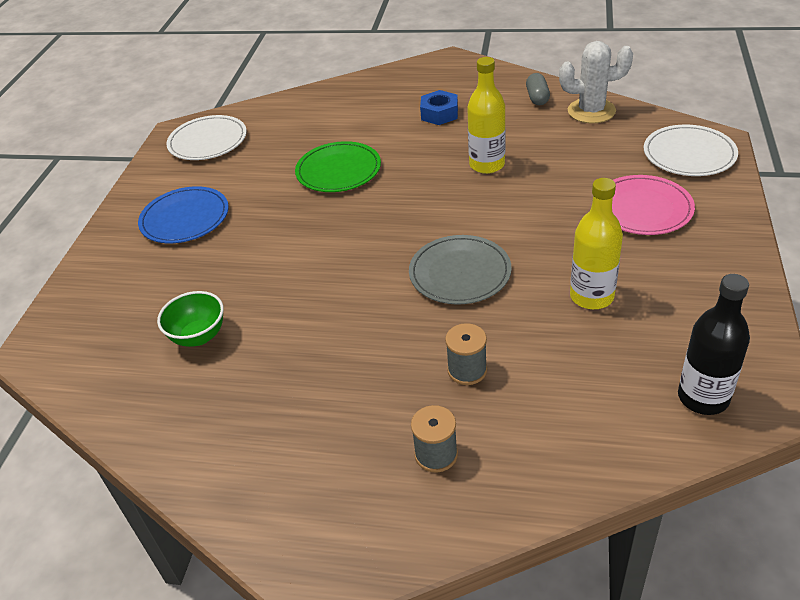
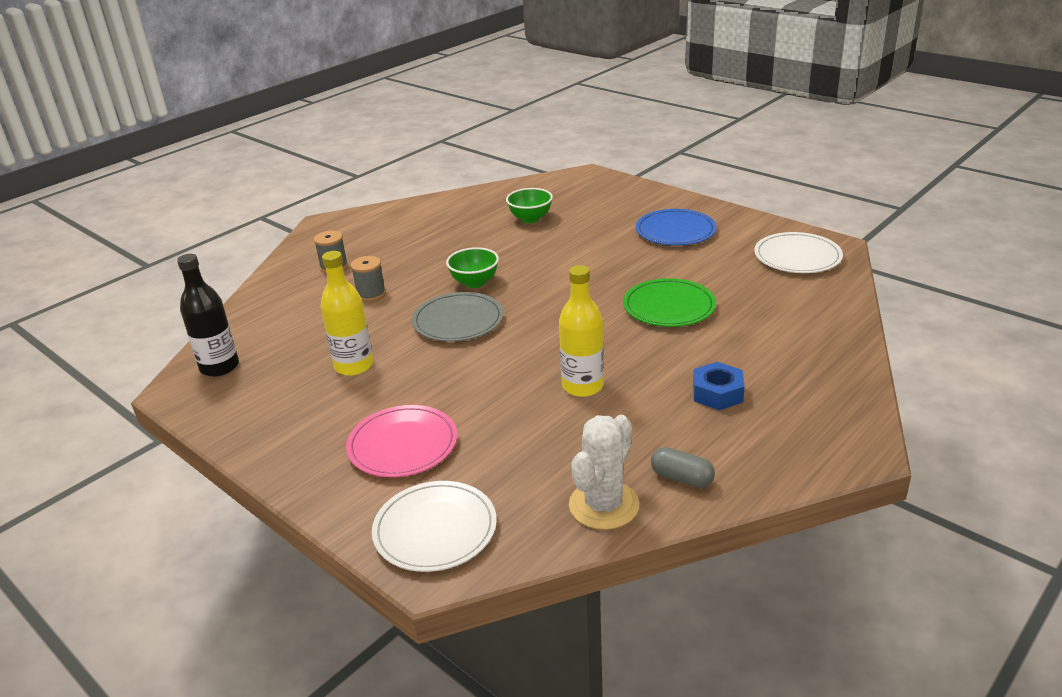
camera: 120 degrees right, 10 degrees down
(381, 301) = (474, 282): none -> green bowl

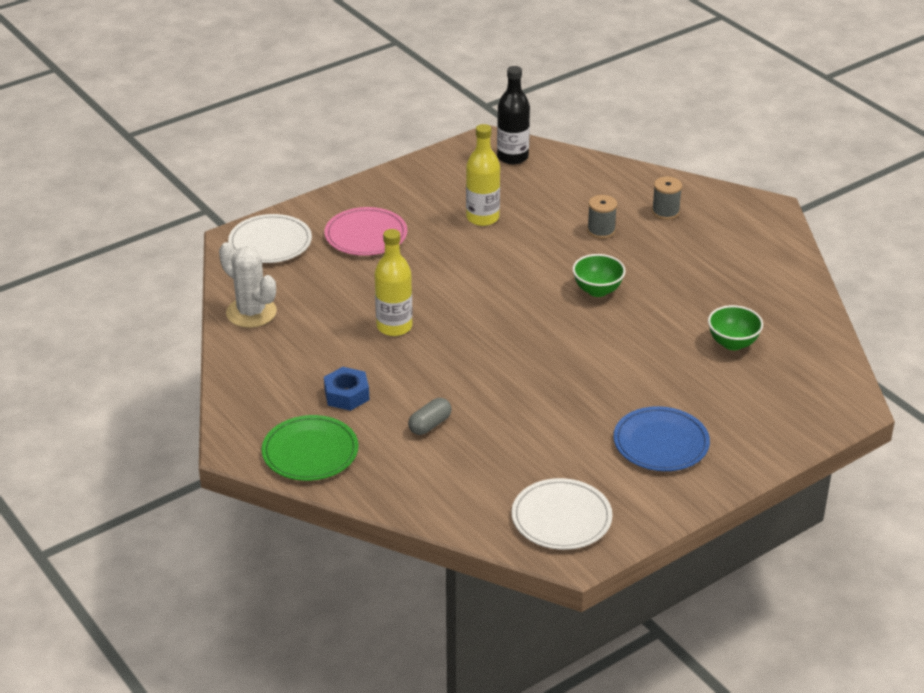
camera: 100 degrees right, 5 degrees up
(458, 321) = (529, 274): grey plate -> none
(669, 306) = (497, 400): green plate -> green plate (310, 452)
(681, 478) = (257, 352): grey capsule -> grey capsule (430, 425)

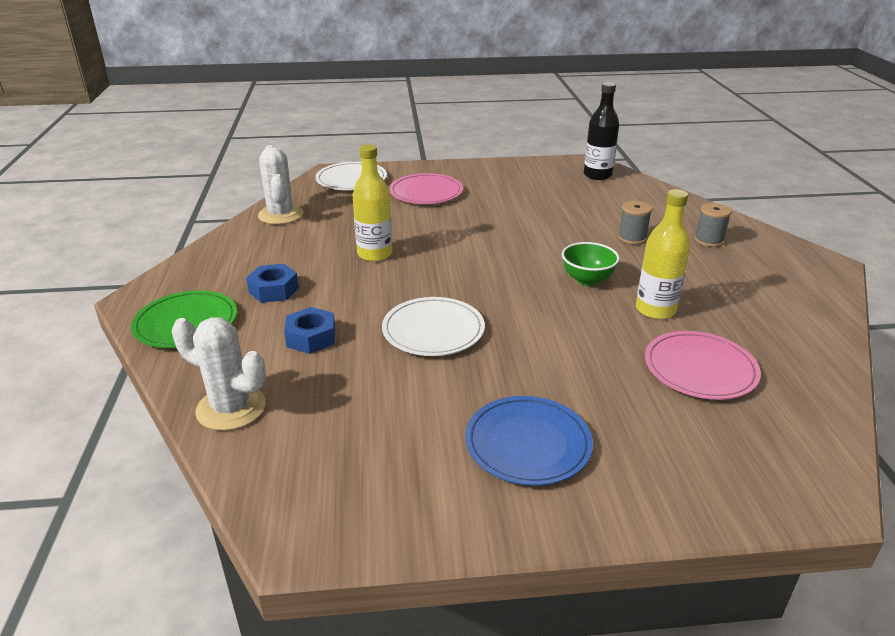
camera: 30 degrees right, 5 degrees down
(430, 425) = (311, 337): grey capsule -> blue nut
(435, 500) = (231, 408): none -> white cactus
(482, 218) = (532, 204): yellow bottle -> yellow bottle (655, 310)
(561, 518) = (332, 483): white plate -> white plate (433, 330)
(733, 343) = (700, 369): green bowl -> pink plate

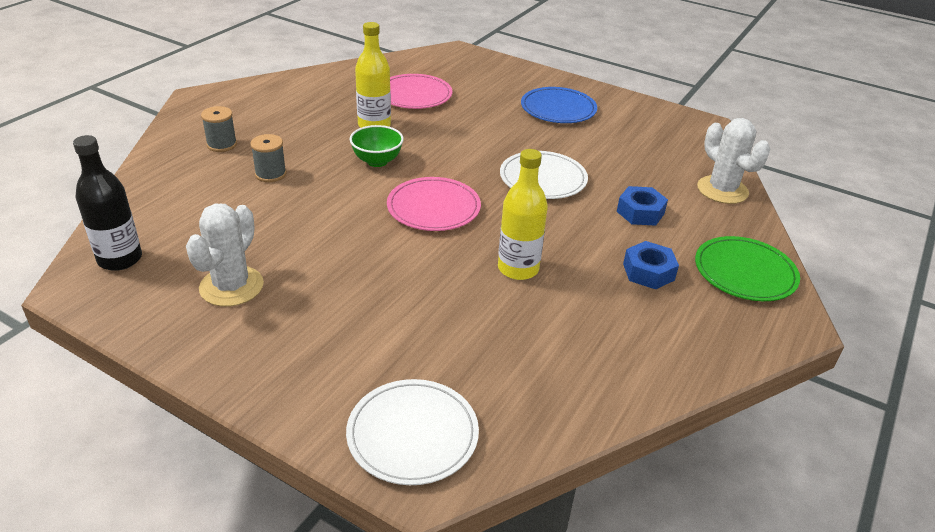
camera: 145 degrees left, 5 degrees up
(281, 215) = (577, 395): white cactus -> white cactus (231, 286)
(426, 192) = (351, 340): pink plate -> pink plate (433, 207)

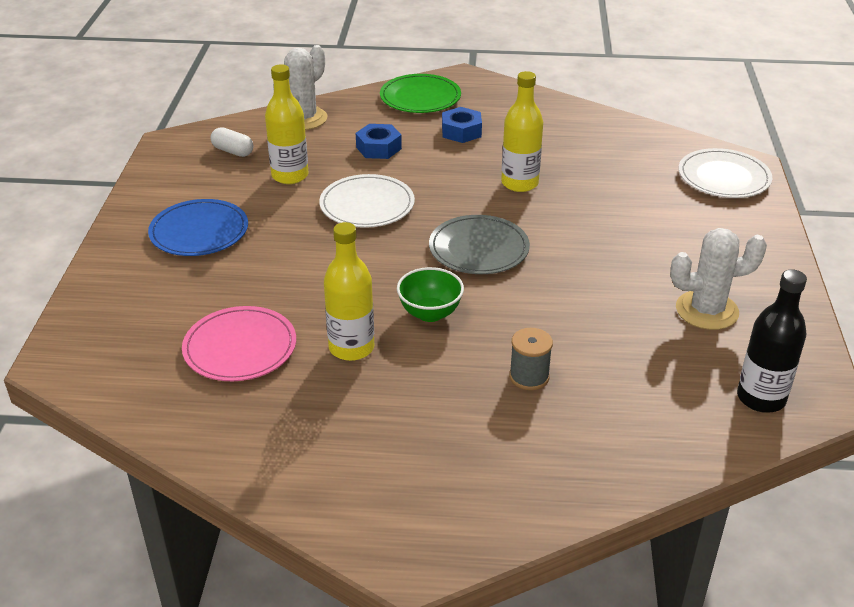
camera: 115 degrees left, 0 degrees up
(222, 145) = (510, 452): grey spool -> none
(433, 207) = (479, 249): pink plate -> grey plate
(616, 158) = (290, 176): none -> yellow bottle
(674, 145) = (233, 151): none -> white capsule

